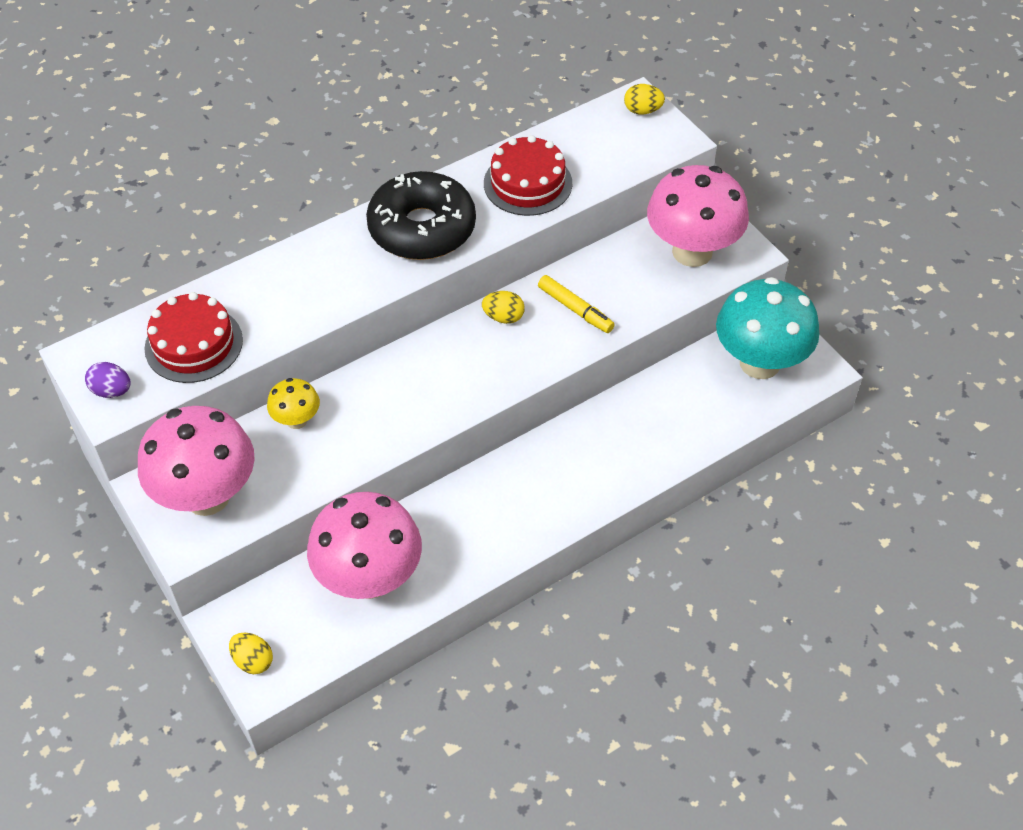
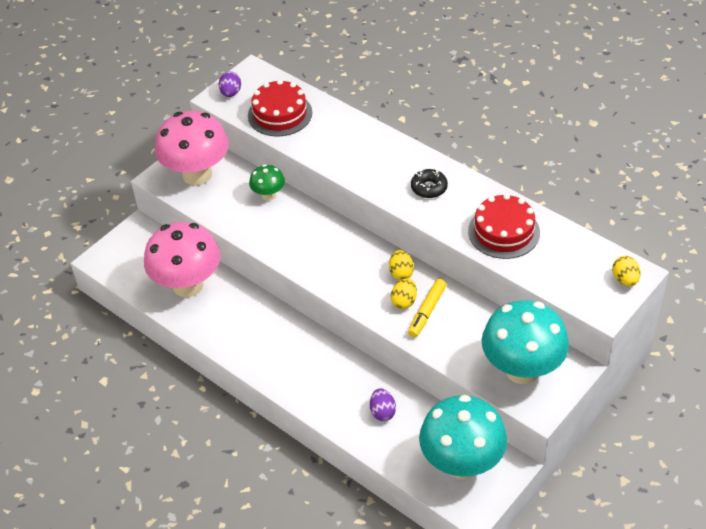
camera: 75 degrees right, 5 degrees down
(253, 661) = (115, 250): yellow egg -> yellow egg (404, 301)
(297, 420) = (268, 195): yellow mushroom -> green mushroom
(422, 228) = (429, 188): black donut -> black donut, size x0.45
(665, 415) = (382, 412): none -> purple egg
(692, 251) = (522, 370): pink mushroom -> turquoise mushroom

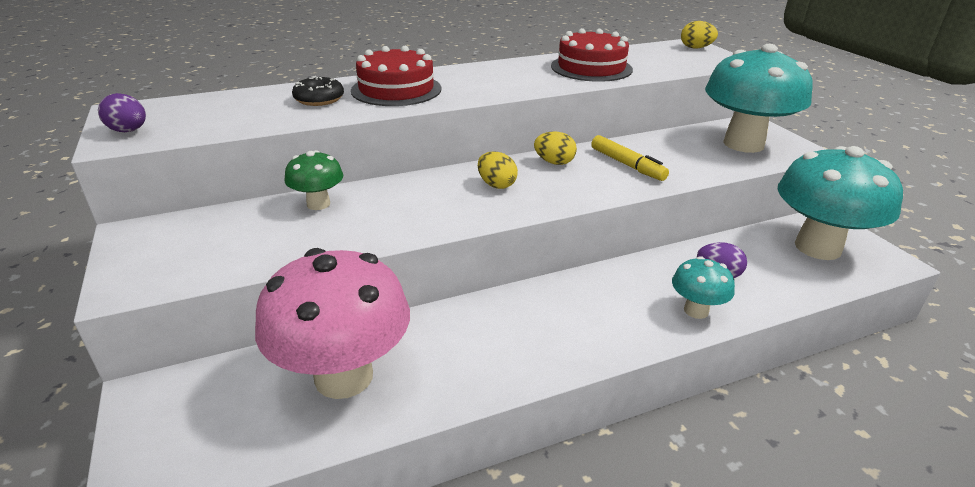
camera: 65 degrees left, 15 degrees down
(197, 174) = (184, 247): pink mushroom -> none
(280, 114) = (235, 114): red cake -> red cake (396, 89)
(333, 409) = (696, 310): none -> turquoise mushroom
(404, 301) = (601, 172): yellow egg -> yellow egg (496, 185)
(429, 188) = (488, 79): black donut -> black donut (319, 99)

